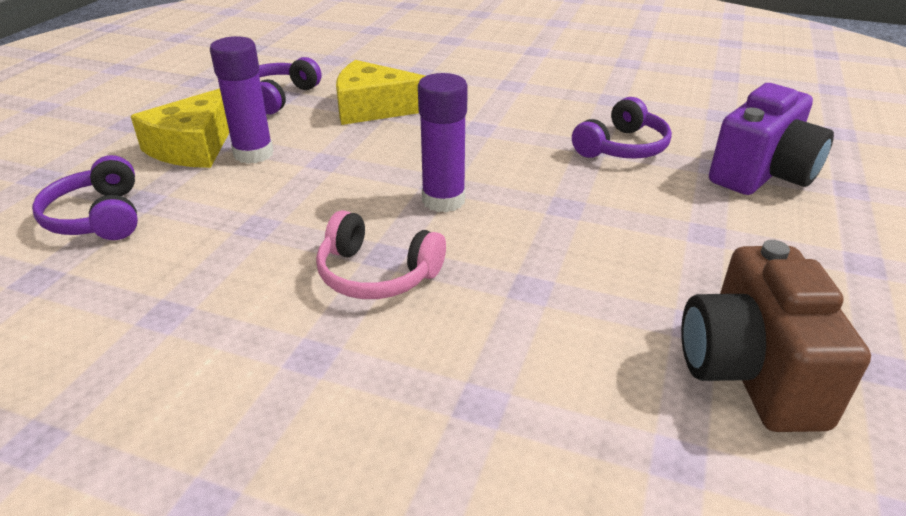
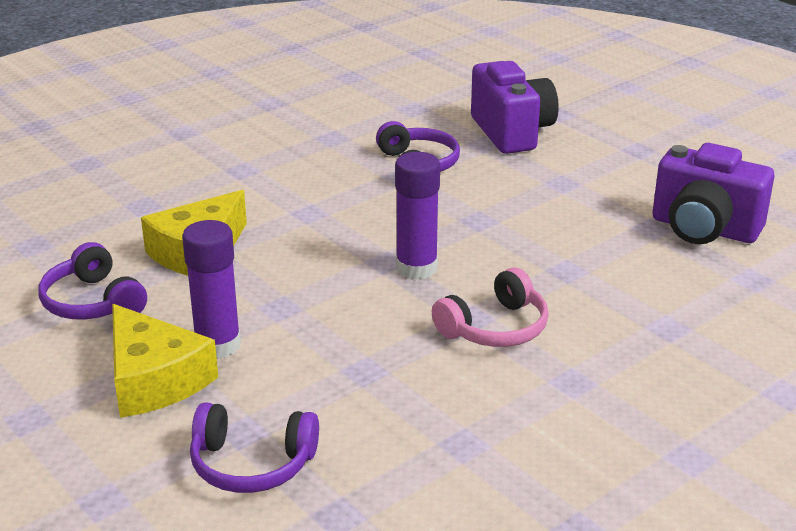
camera: 60 degrees left, 5 degrees down
(750, 372) = (704, 229): brown camera -> purple camera

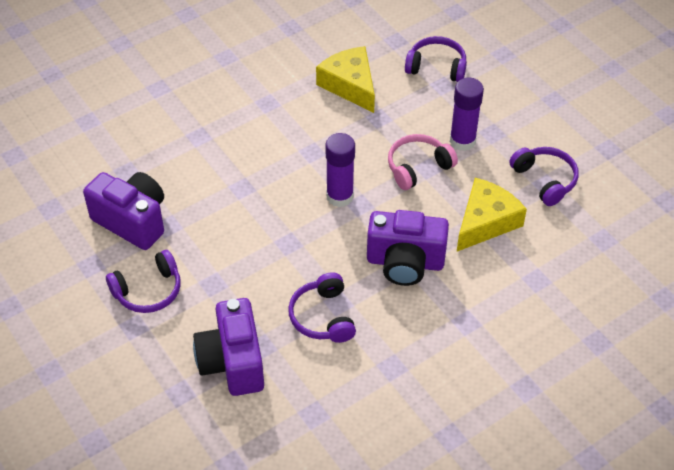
camera: 175 degrees left, 20 degrees up
(154, 379) = (494, 119): yellow cheese -> yellow cheese (350, 85)
(317, 211) = (405, 262): none -> purple camera
(495, 328) = (300, 142): pink headphones -> pink headphones (418, 167)
(639, 174) = (148, 291): none -> purple headphones

